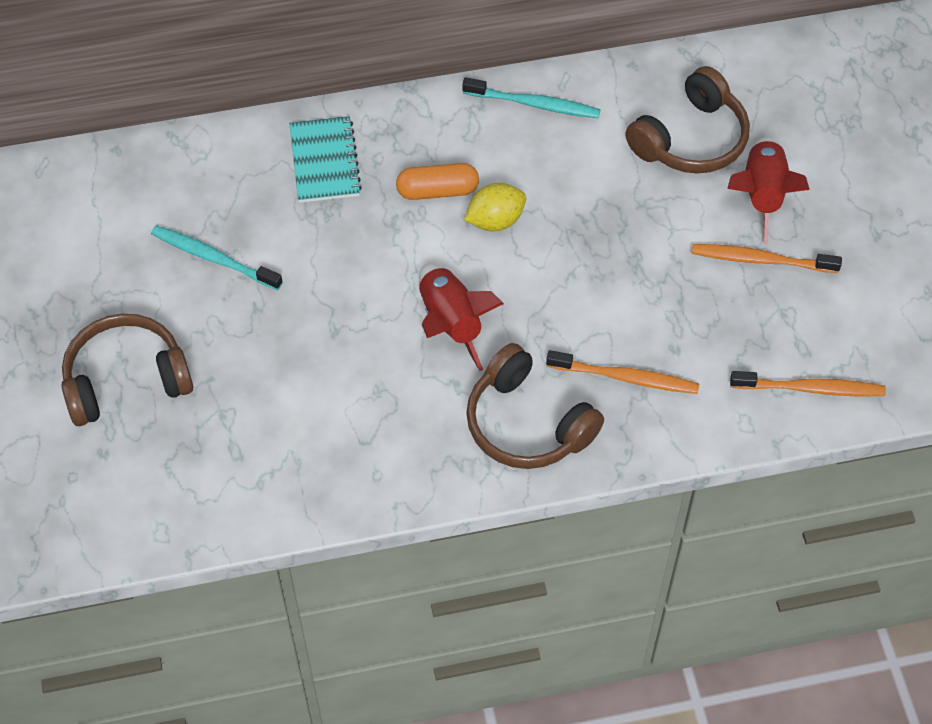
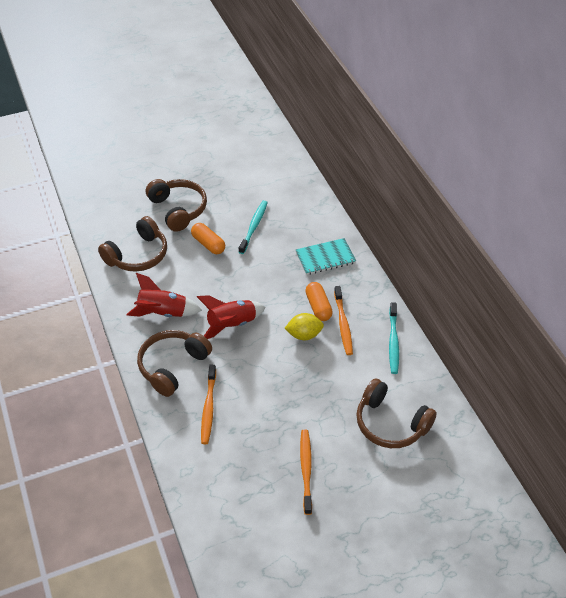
camera: 80 degrees right, 10 degrees down
(235, 461) = (137, 255): none -> brown headphones
(239, 338) = (208, 244): none -> orange capsule
(495, 221) = (304, 335): yellow lemon -> yellow lemon turned 60 degrees counterclockwise
(762, 195) = (357, 466): red rocket -> red rocket (163, 313)
(811, 389) = (214, 505): orange toothbrush -> orange toothbrush (343, 324)

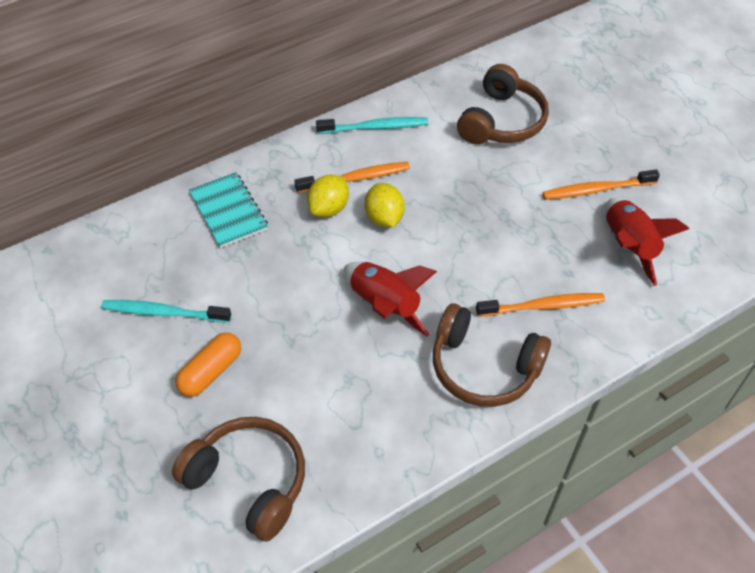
camera: 100 degrees left, 5 degrees up
(163, 313) = (380, 406): red rocket -> red rocket (628, 246)
(178, 210) = (121, 440): brown headphones -> none
(318, 307) = (329, 208): orange capsule -> yellow lemon

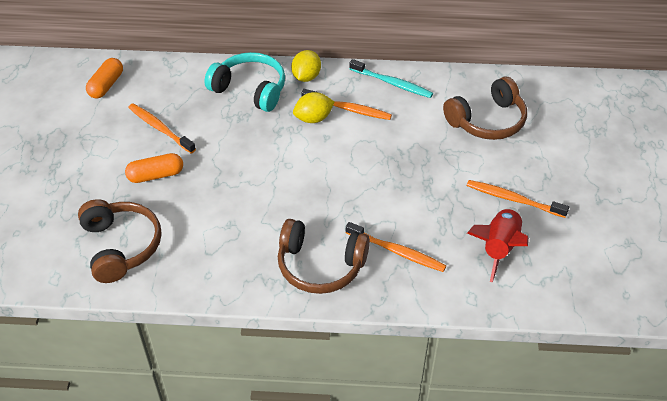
camera: 35 degrees right, 5 degrees down
(45, 295) = (106, 85): none -> orange capsule
(163, 312) = (160, 128): turquoise toothbrush -> orange toothbrush
(228, 211) = (250, 90): turquoise notebook -> turquoise headphones
(384, 218) = (343, 142): yellow lemon -> yellow lemon (306, 77)
(384, 306) = (292, 194): red rocket -> none
(484, 367) = (320, 265): brown headphones -> brown headphones turned 45 degrees counterclockwise

